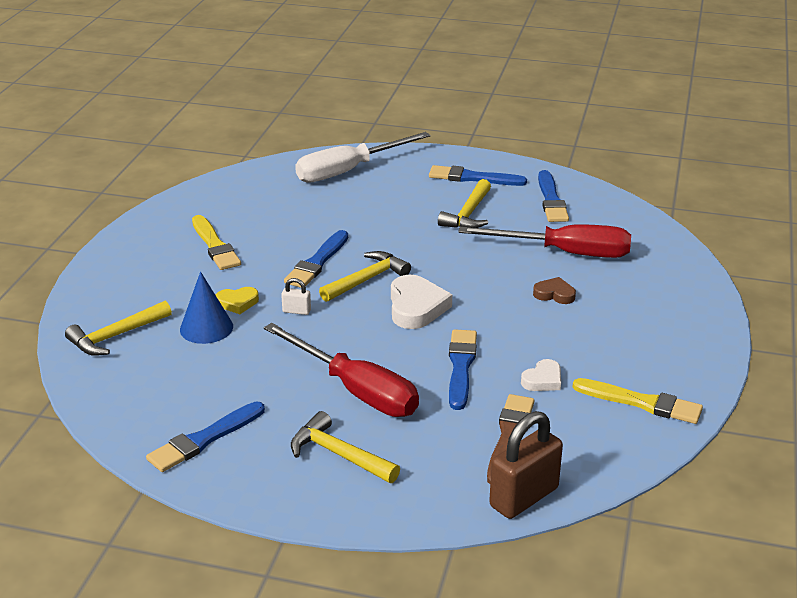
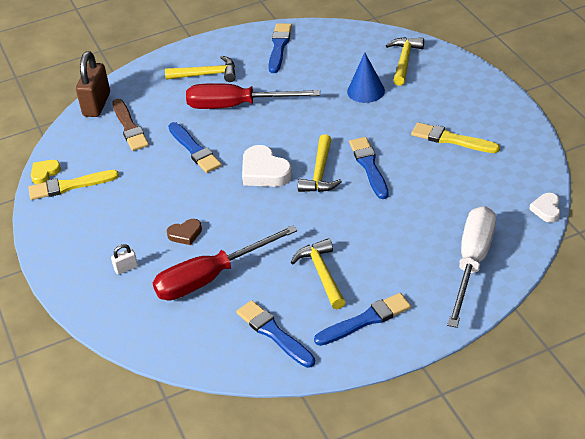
camera: 145 degrees right, 10 degrees up
(237, 303) = (373, 113): yellow heart -> yellow heart (45, 173)
(296, 311) = (332, 128): white padlock -> white padlock (126, 268)
(543, 380) = (139, 168): white heart -> white heart (546, 209)

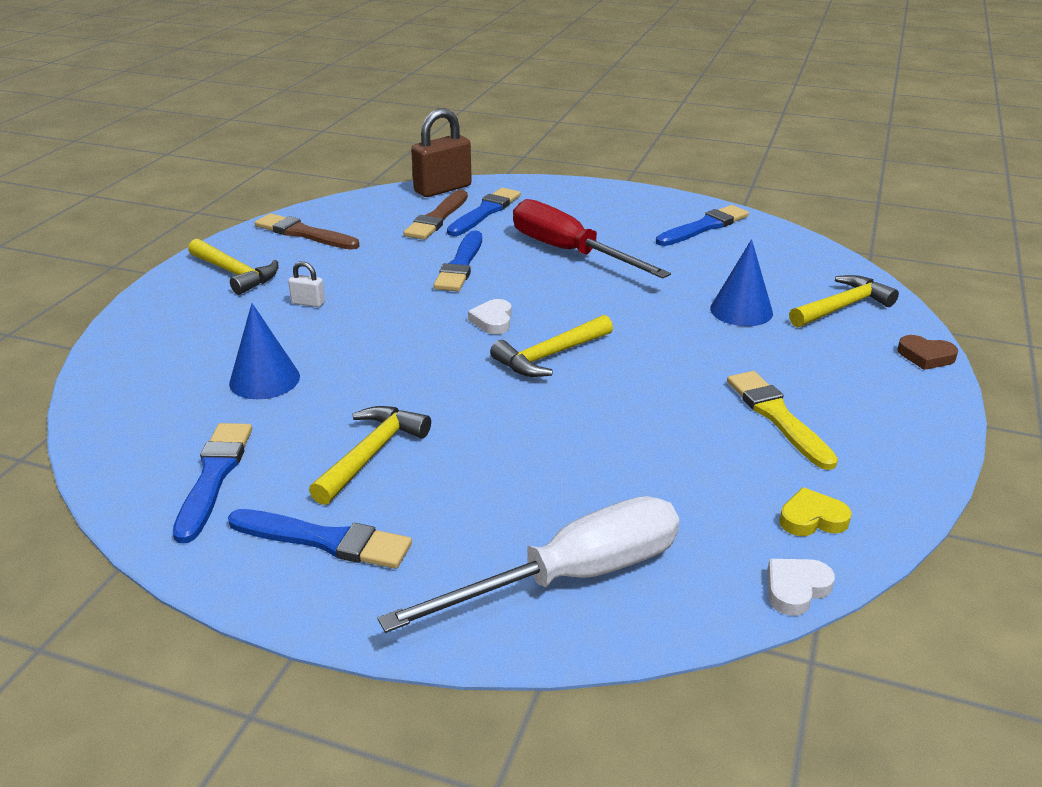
camera: 40 degrees right, 10 degrees down
(45, 173) = (304, 214): yellow heart -> yellow heart (812, 519)
(70, 186) = (304, 233): yellow brush -> brown brush
(126, 268) = (216, 322): white padlock -> white padlock (308, 303)
(185, 234) = (317, 327): brown heart -> brown heart (925, 356)
(206, 75) = (585, 214): yellow hammer -> yellow hammer (235, 274)
(211, 277) = (264, 380): red screwdriver -> blue cone
(264, 172) = (493, 321): white heart -> white heart, size x0.58
(369, 166) = (618, 383): blue brush -> blue brush (485, 212)

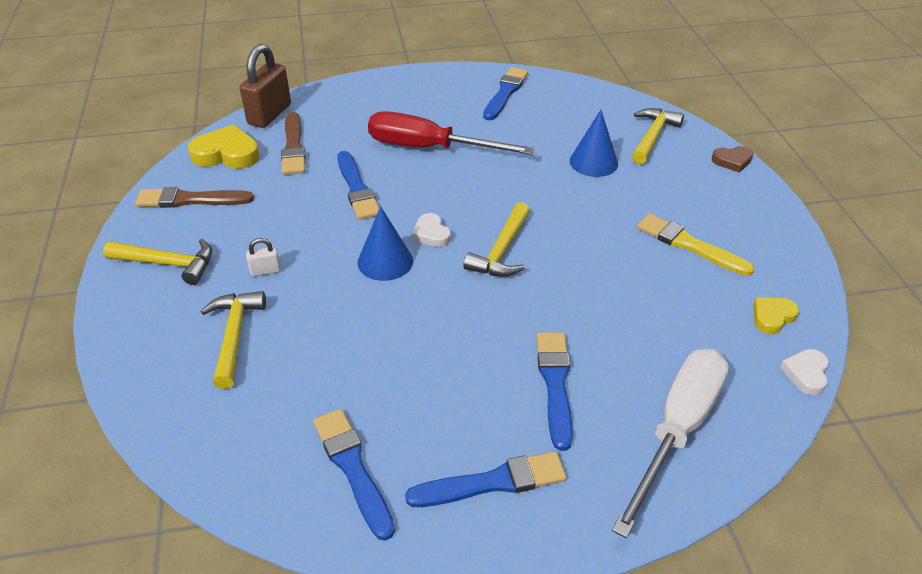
camera: 30 degrees left, 10 degrees up
(264, 380) = (303, 360): blue cone -> blue cone (385, 261)
(371, 454) = (455, 393): yellow hammer -> yellow hammer (234, 336)
(372, 208) = (227, 154): none -> yellow heart
(485, 212) = (327, 128): blue brush -> blue brush (555, 384)

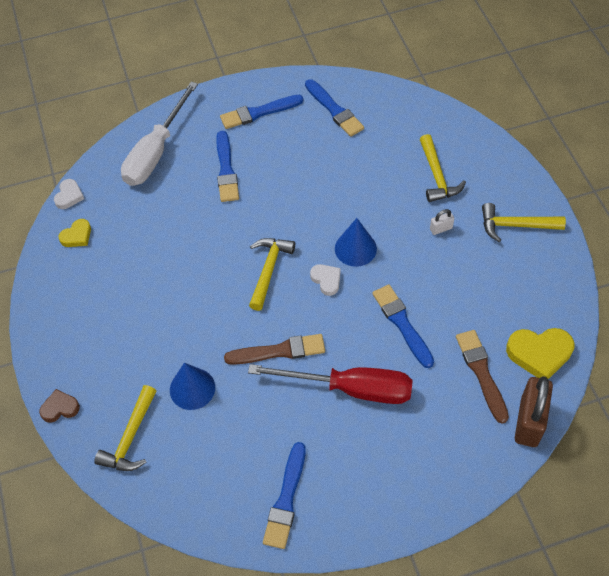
camera: 175 degrees right, 15 degrees up
(190, 200) = (538, 291): brown brush -> brown brush (279, 351)
(689, 245) = (121, 295): yellow brush -> none

